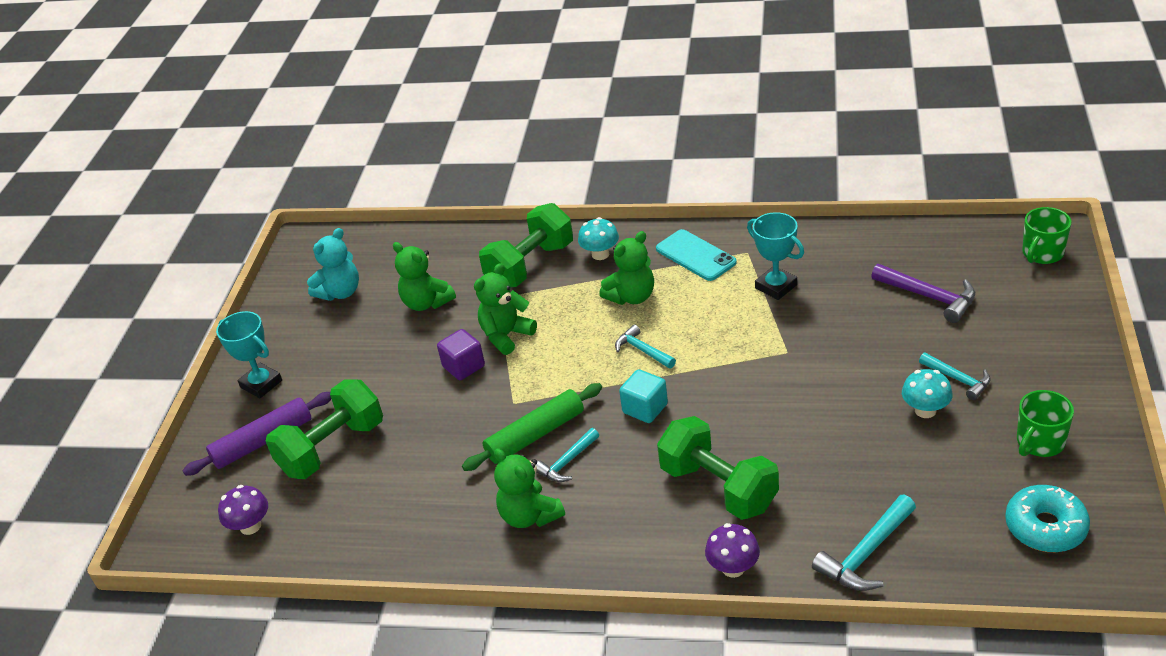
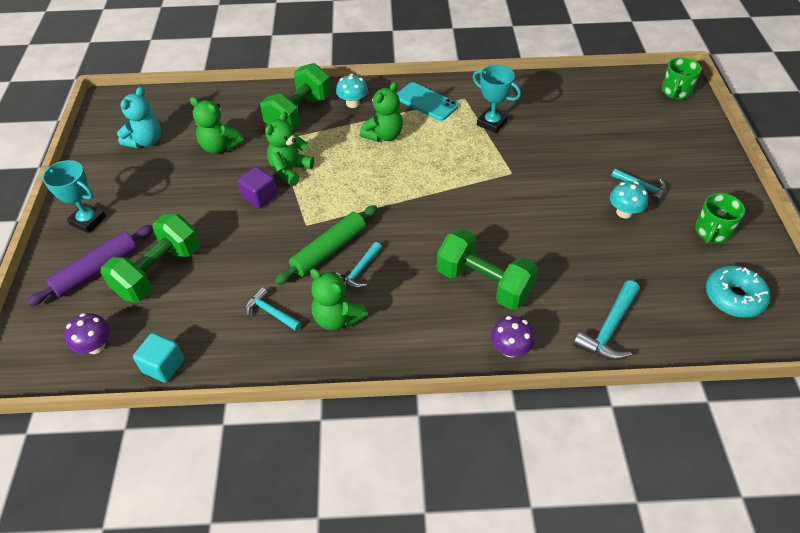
camera: 15 degrees left, 10 degrees up
(642, 350) = (401, 177): turquoise hammer -> turquoise hammer (271, 312)
(645, 408) = (412, 223): turquoise cube -> turquoise cube (163, 366)
(929, 297) = (605, 127): purple hammer -> none

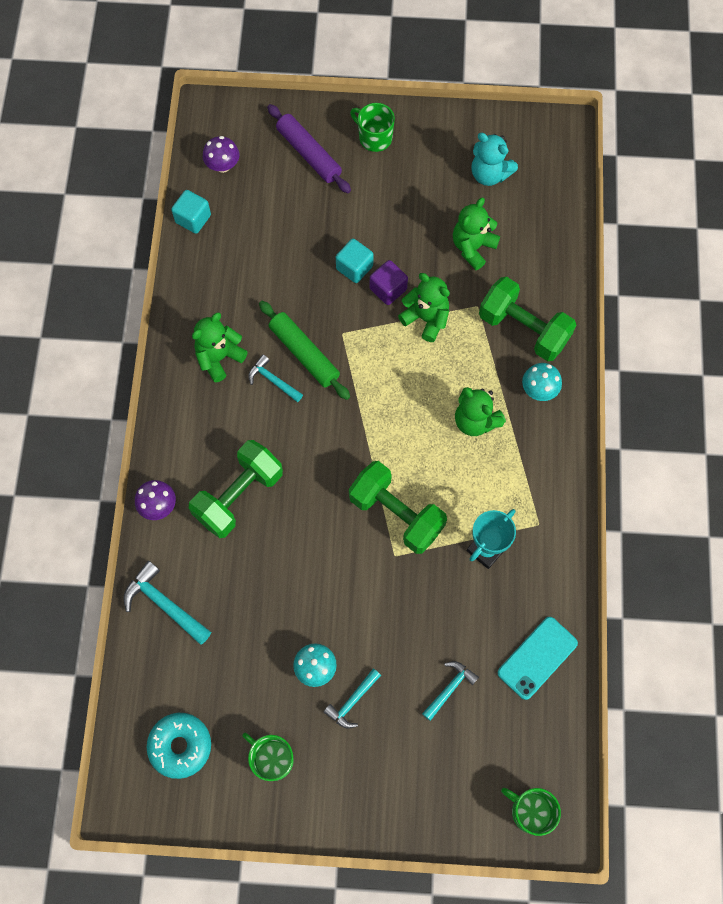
camera: 95 degrees right, 20 degrees up
(88, 221) = (374, 137): turquoise trophy -> green mug
(159, 272) = (299, 205): green dumbbell -> green dumbbell (396, 514)
(235, 222) = (354, 267): none -> turquoise cube
(271, 312) = (235, 301): turquoise hammer -> turquoise hammer (450, 688)
(426, 102) = (535, 476): turquoise phone -> turquoise phone (537, 658)

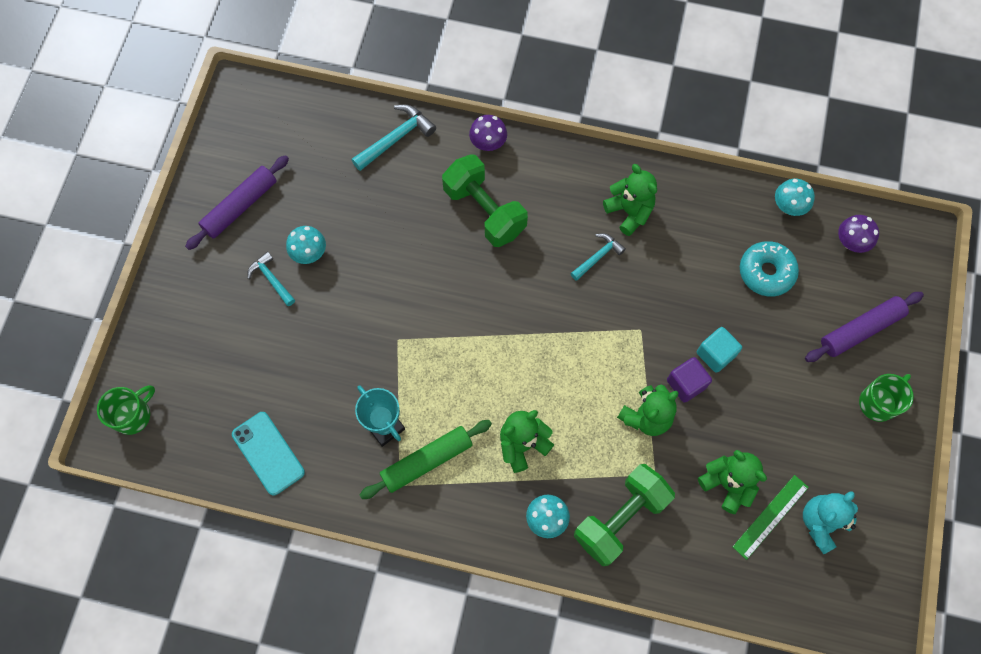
camera: 100 degrees right, 0 degrees up
(180, 746) = (271, 137): turquoise donut -> turquoise donut (766, 272)
(193, 219) = (788, 206): turquoise cube -> turquoise mushroom
(272, 759) = (240, 206): green mug -> purple rolling pin
(304, 353) = (622, 290): green rolling pin -> green rolling pin (427, 461)
(396, 514) = (438, 348): green dumbbell -> none
(450, 688) = (261, 366): turquoise hammer -> none
(493, 212) = (770, 517): none -> green ruler

